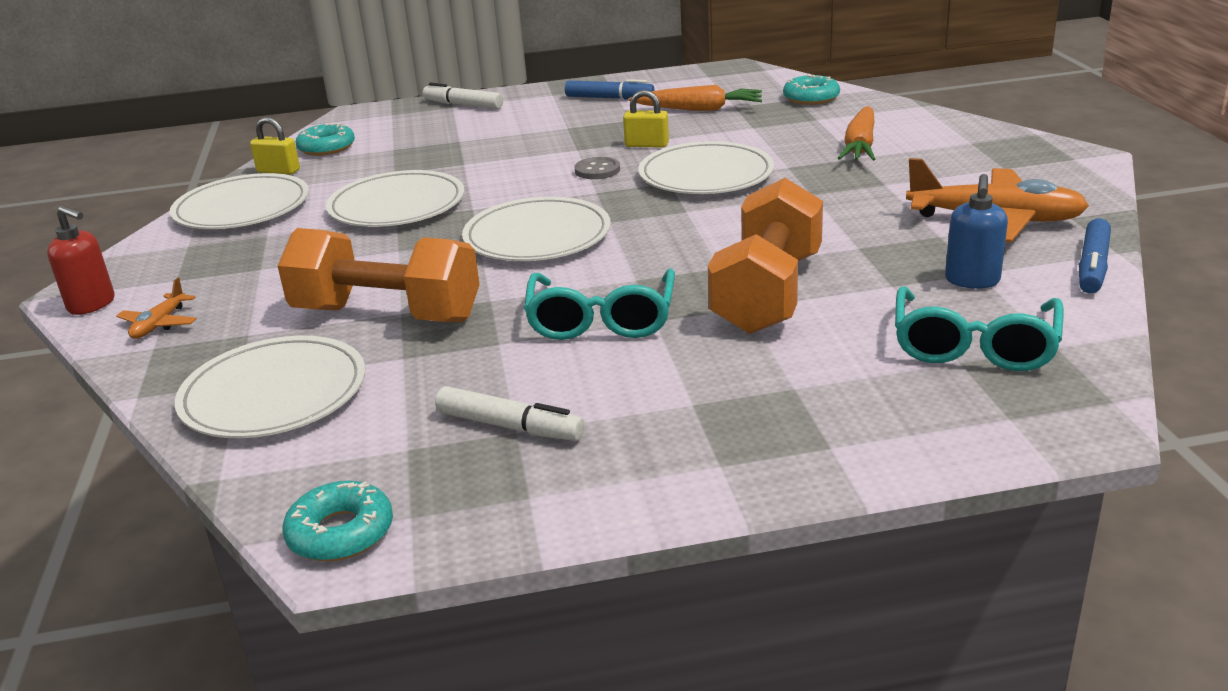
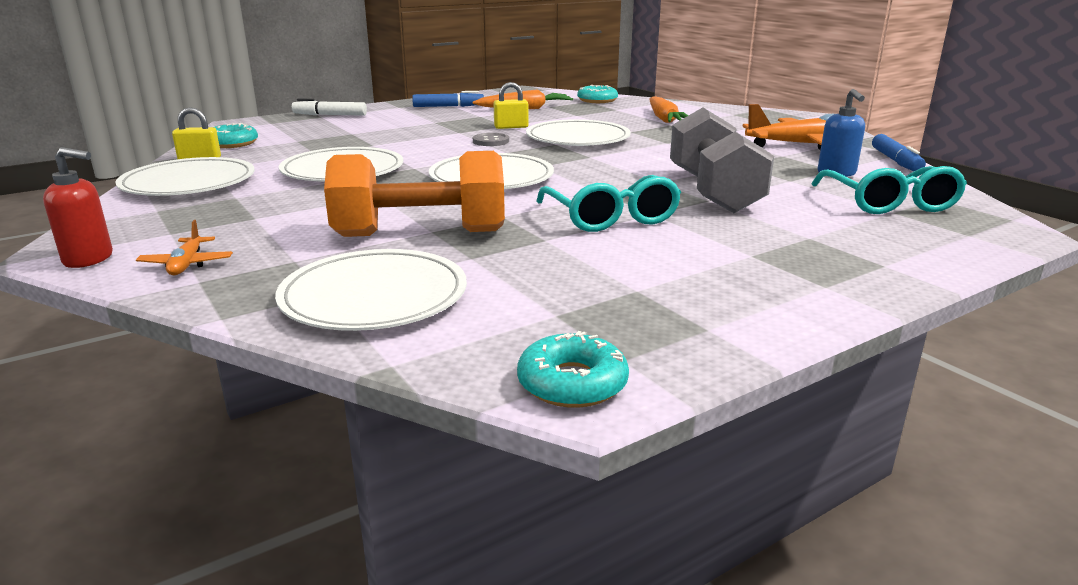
camera: 25 degrees left, 5 degrees down
(510, 426) = (627, 287): white marker -> none
(767, 293) = (713, 192): orange dumbbell -> grey dumbbell

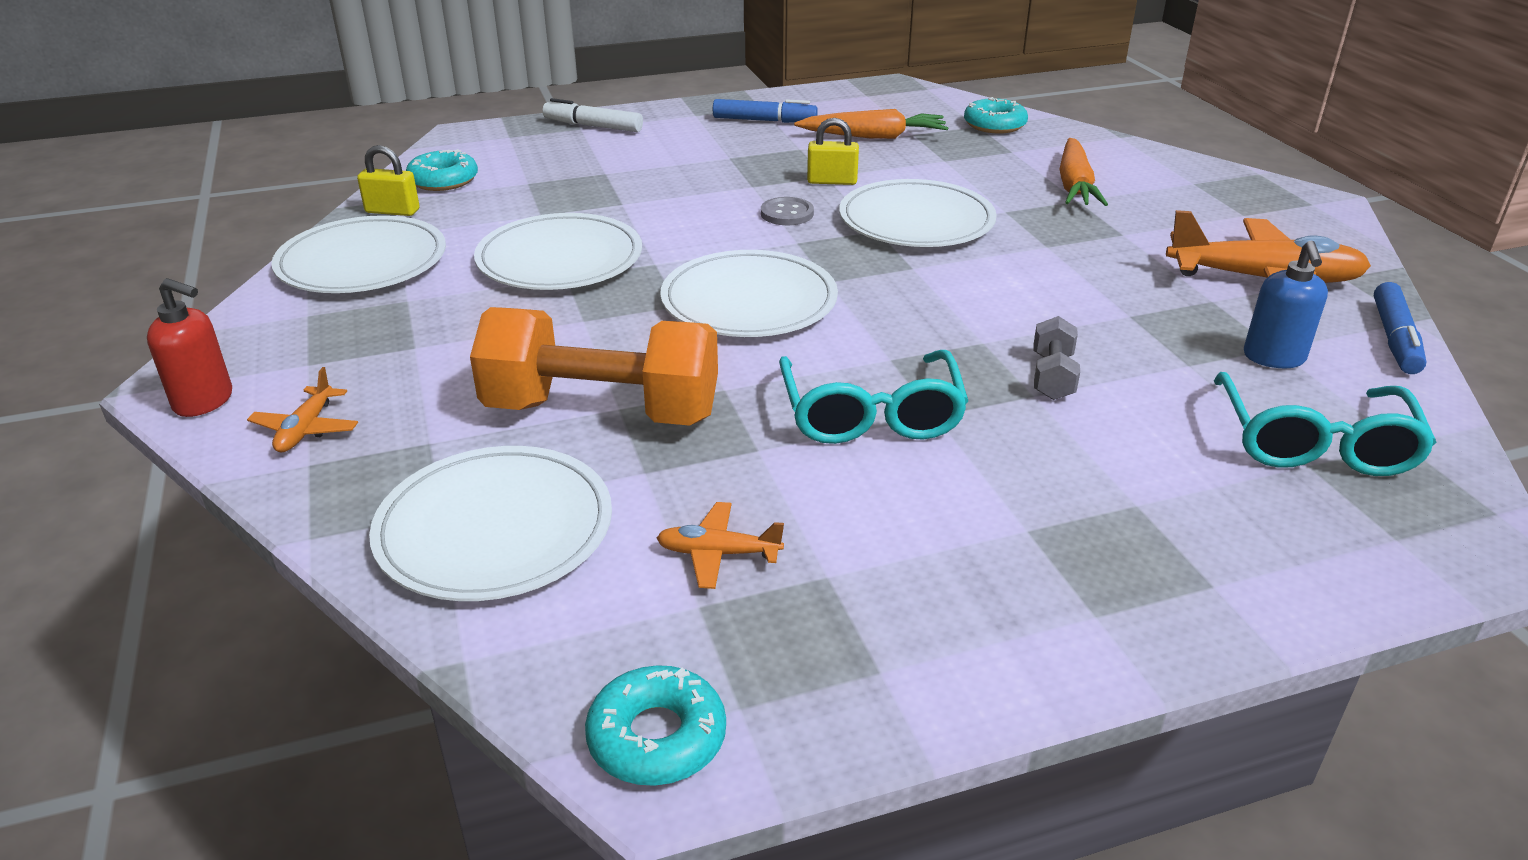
camera: 15 degrees right, 10 degrees up
(552, 289) = (718, 553): none -> orange plane
(713, 192) = (1052, 377): grey dumbbell -> grey dumbbell, size x0.44

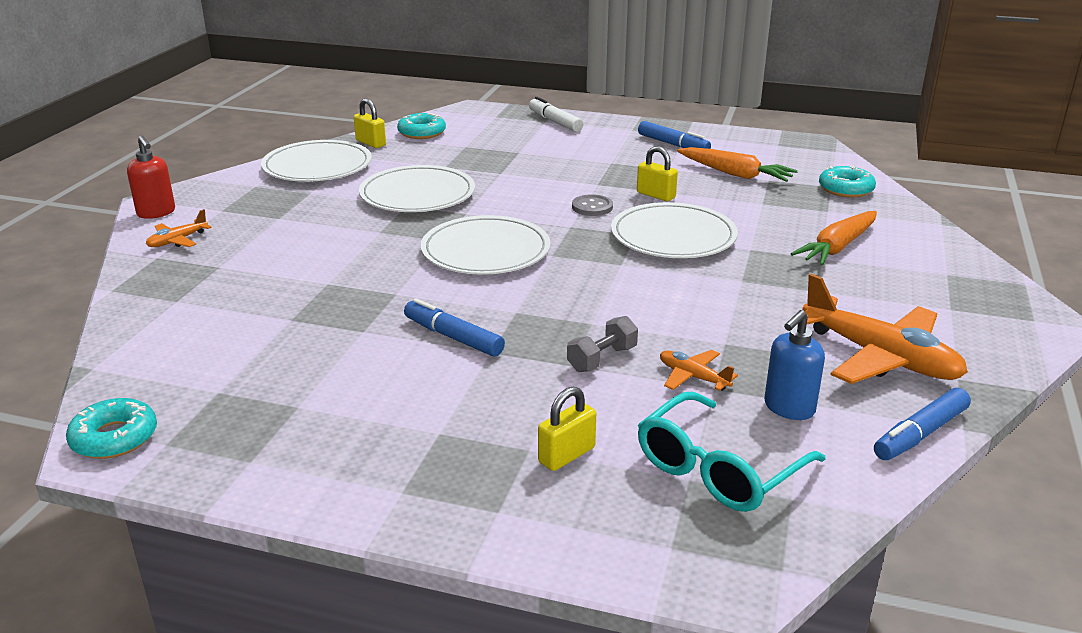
camera: 35 degrees right, 5 degrees down
(494, 529) = (186, 318): white plate -> none
(602, 411) = (316, 282): orange dumbbell -> none
(718, 553) = (264, 372): orange plane -> orange plane (693, 377)
(871, 414) = (453, 337): turquoise glasses -> blue marker
(1178, 493) = (566, 455): none -> yellow padlock

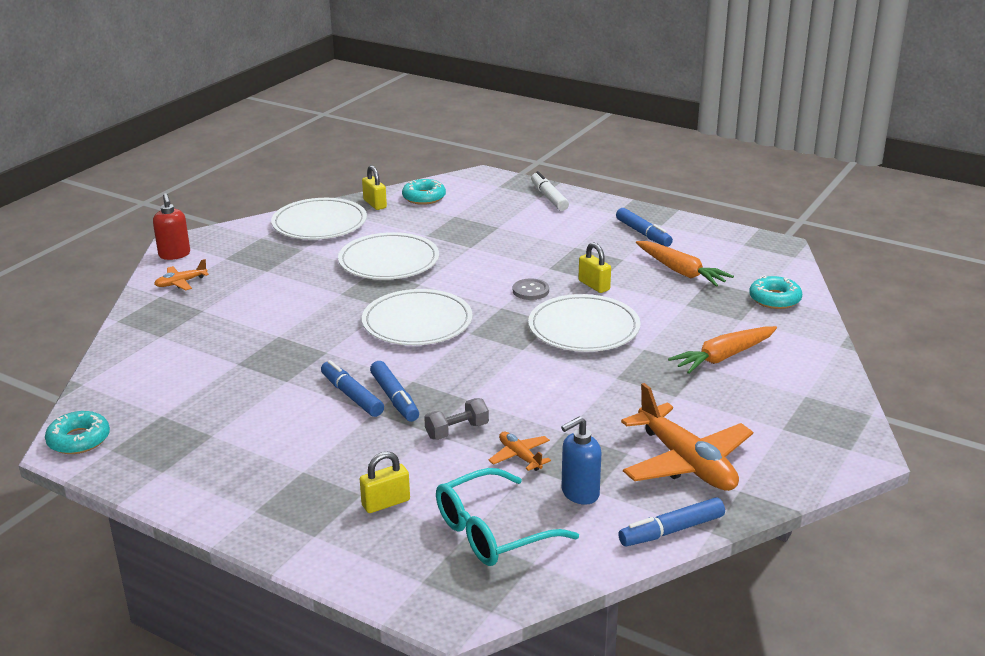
camera: 15 degrees right, 0 degrees up
(506, 333) = (394, 398): none -> blue marker

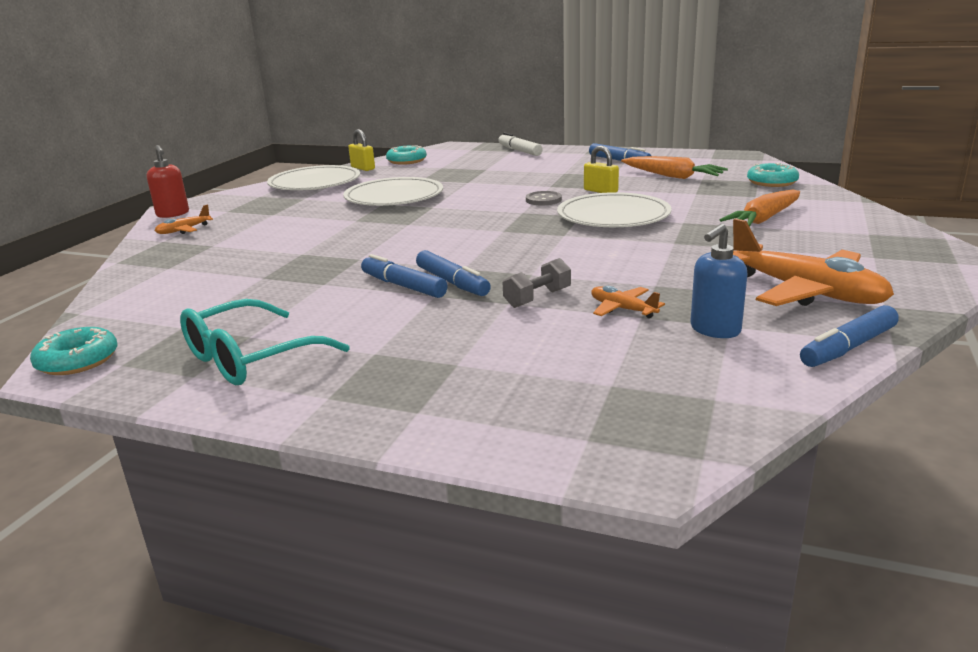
camera: 10 degrees left, 5 degrees down
(386, 503) = (493, 368): yellow padlock -> none
(417, 322) = (445, 229): white plate -> none
(492, 532) = (642, 377): turquoise glasses -> turquoise glasses (250, 358)

